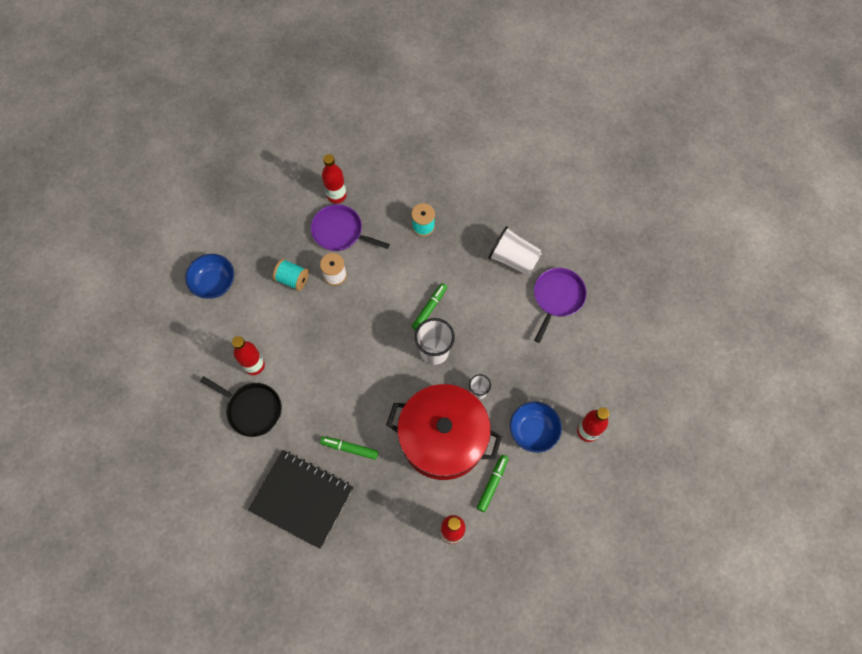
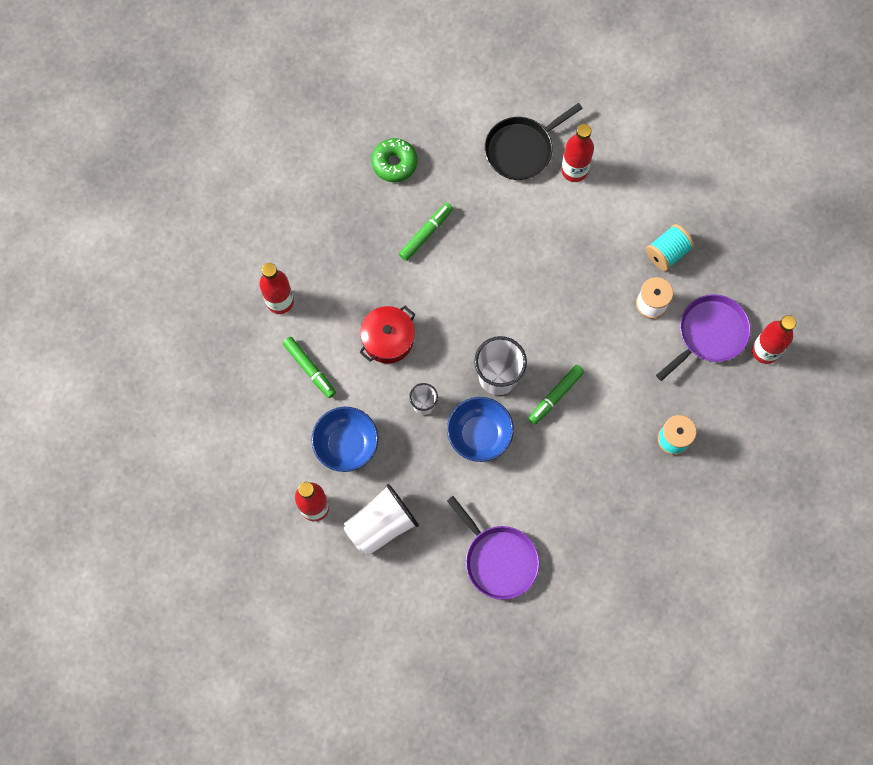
camera: 115 degrees right, 5 degrees up
(214, 283) = (701, 163): blue bowl -> blue bowl (479, 434)
(302, 499) = (394, 163): black notebook -> green donut
(429, 308) = (555, 396): green marker -> green marker turned 75 degrees clockwise
(443, 438) = (388, 339): red pot -> red pot, size x0.48
(513, 259) = (576, 531): white cup -> white cup (381, 525)

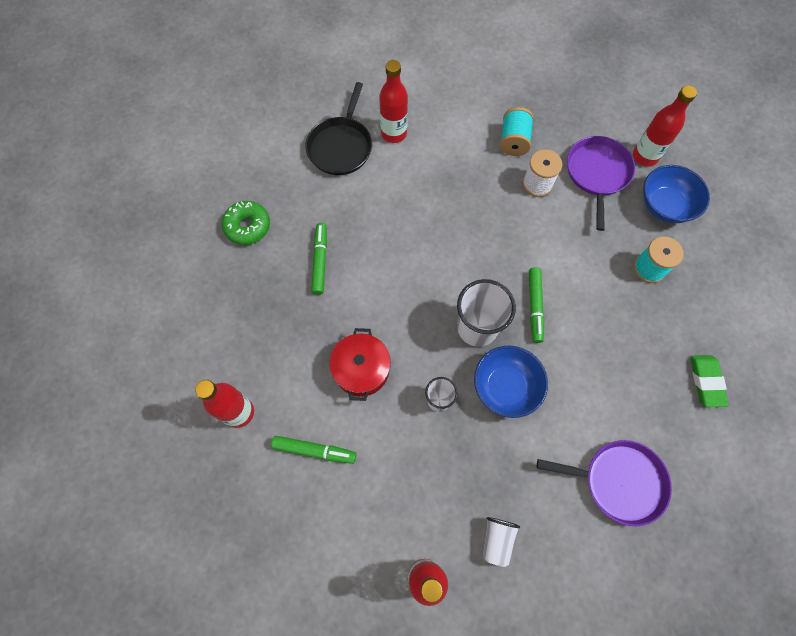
camera: 40 degrees left, 5 degrees down
(346, 444) = (403, 491): blue bowl -> blue bowl (665, 205)
(381, 525) = (497, 540): white cup -> white cup, size x0.55
(630, 550) = (706, 381): none -> green eraser

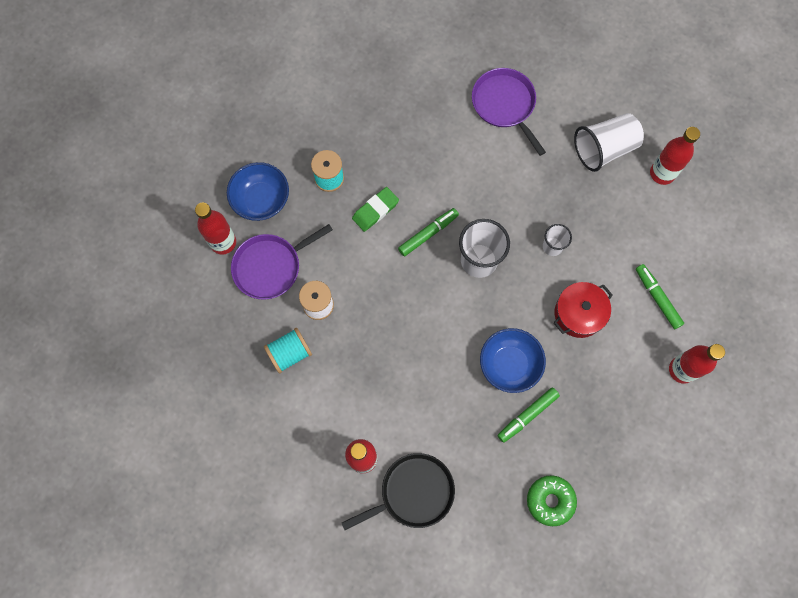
camera: 130 degrees left, 5 degrees up
(497, 540) = (604, 149): white cup -> white cup, size x1.80
(505, 387) = (504, 211): blue bowl -> blue bowl (509, 364)
(706, 381) = (389, 93): green eraser -> green eraser (375, 210)

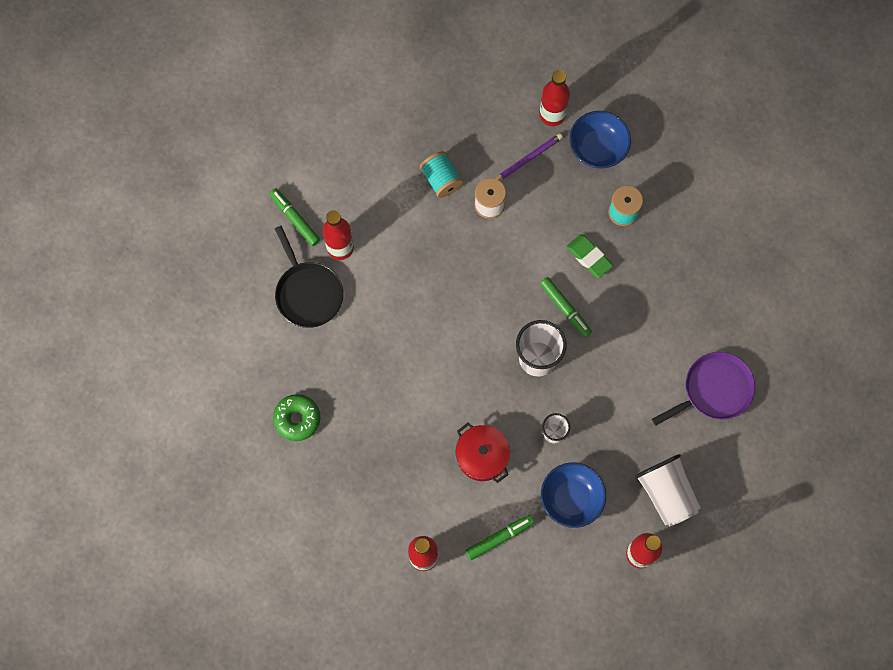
camera: 90 degrees right, 0 degrees up
(270, 267) = (527, 159): purple pan -> purple pencil
(509, 364) = (429, 385): blue bowl -> blue bowl (571, 498)
(527, 415) = (379, 401): green marker -> green marker (295, 219)

